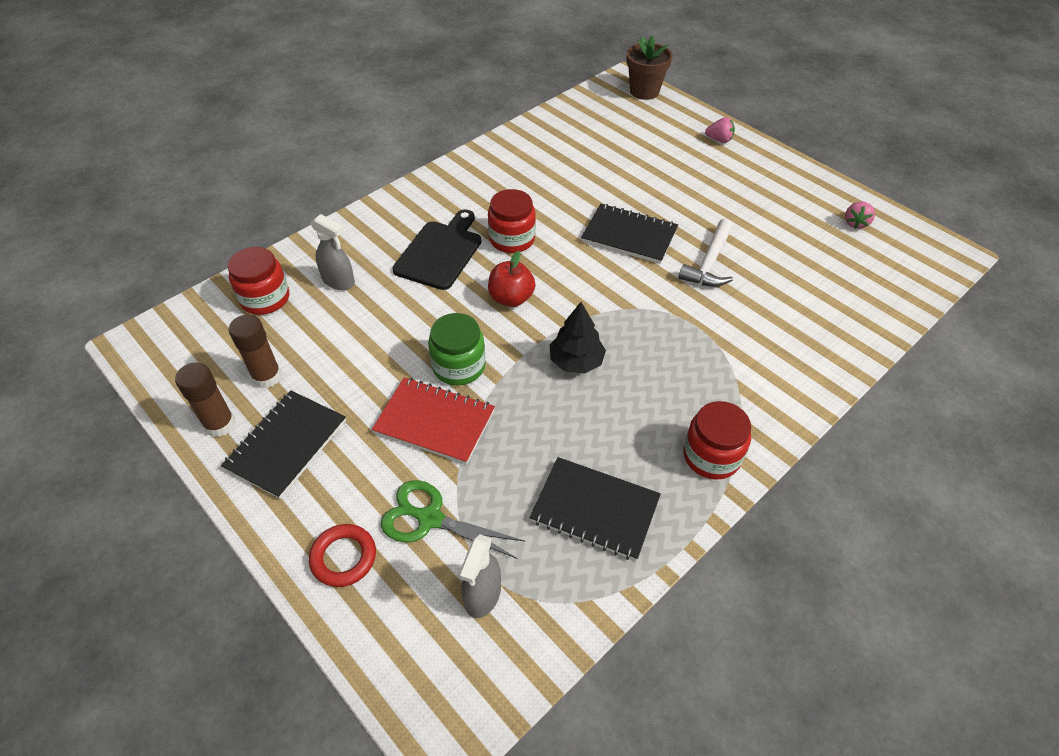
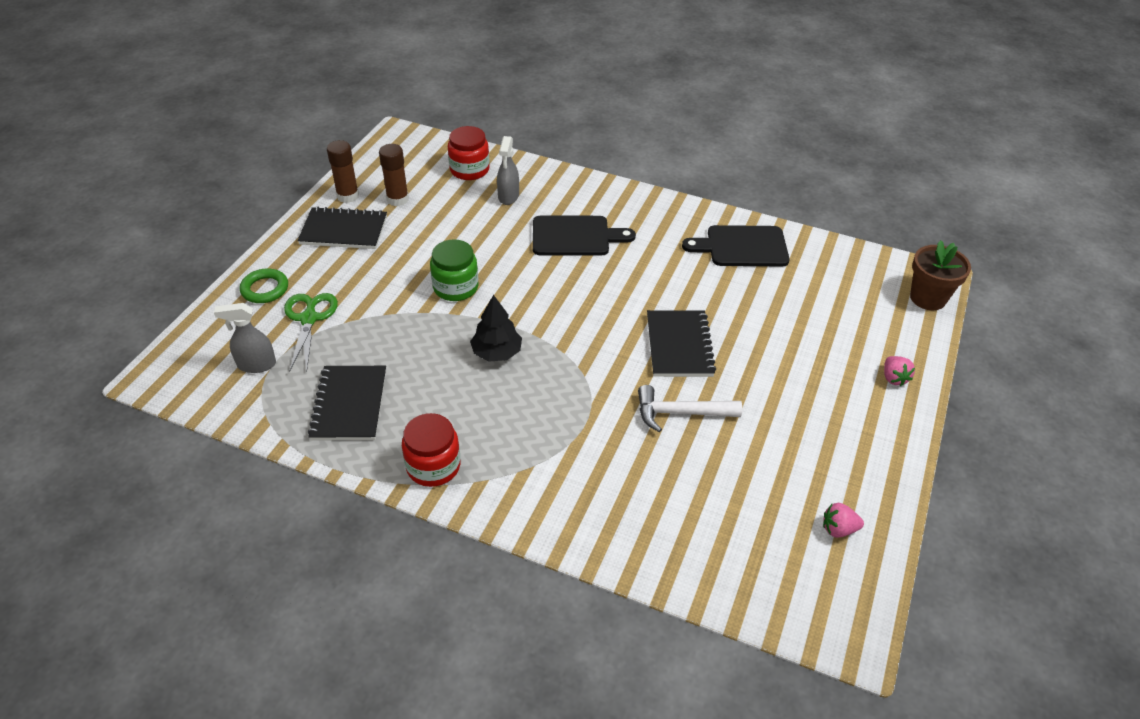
camera: 65 degrees right, 5 degrees down
(343, 557) = (265, 289): red ring -> green ring
(434, 422) = (395, 292): red notebook -> none
(511, 298) = (547, 293): red apple -> none
(512, 239) = (620, 272): red jar -> none
(527, 156) = (742, 247): none -> black cutting board

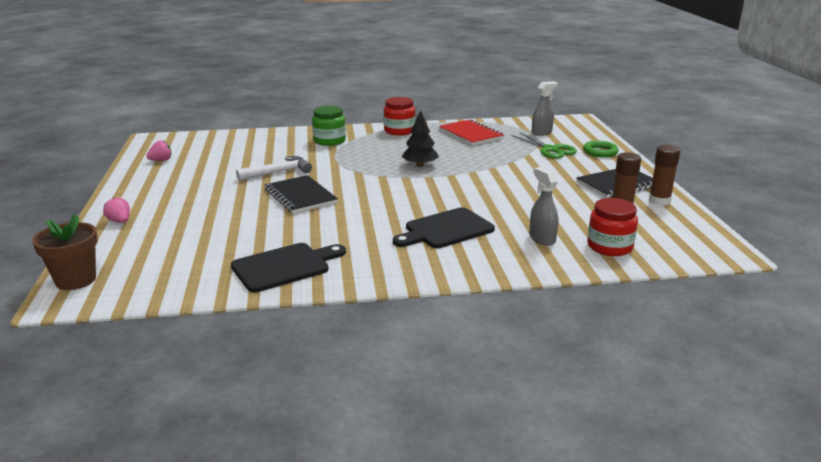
camera: 150 degrees right, 20 degrees down
(349, 404) = (470, 134): black notebook -> red notebook
(456, 287) = (490, 181): green jar -> green jar (329, 141)

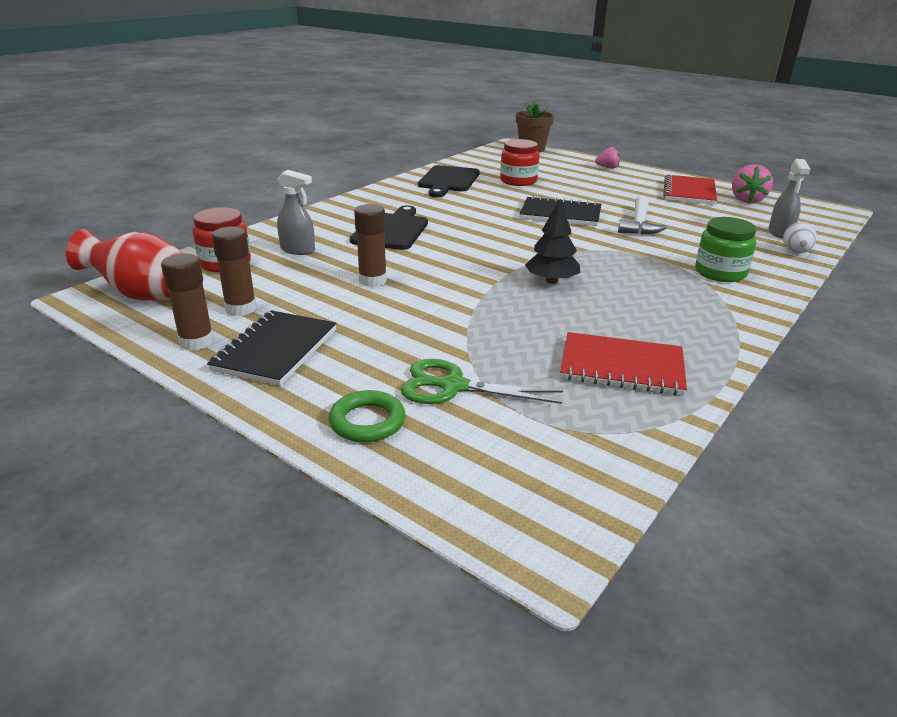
camera: 135 degrees right, 5 degrees up
(161, 160) = (747, 200): pink strawberry -> pink strawberry, size x1.58
(164, 178) = (689, 192): none -> red notebook
(262, 134) = (795, 252): none -> white egg
(399, 131) = (713, 326): red jar -> red jar (518, 181)
(519, 199) = (372, 280): none -> brown glue stick
(541, 133) = (536, 435): grey spray bottle -> grey spray bottle (780, 233)
(684, 240) = (145, 295): none -> red vase

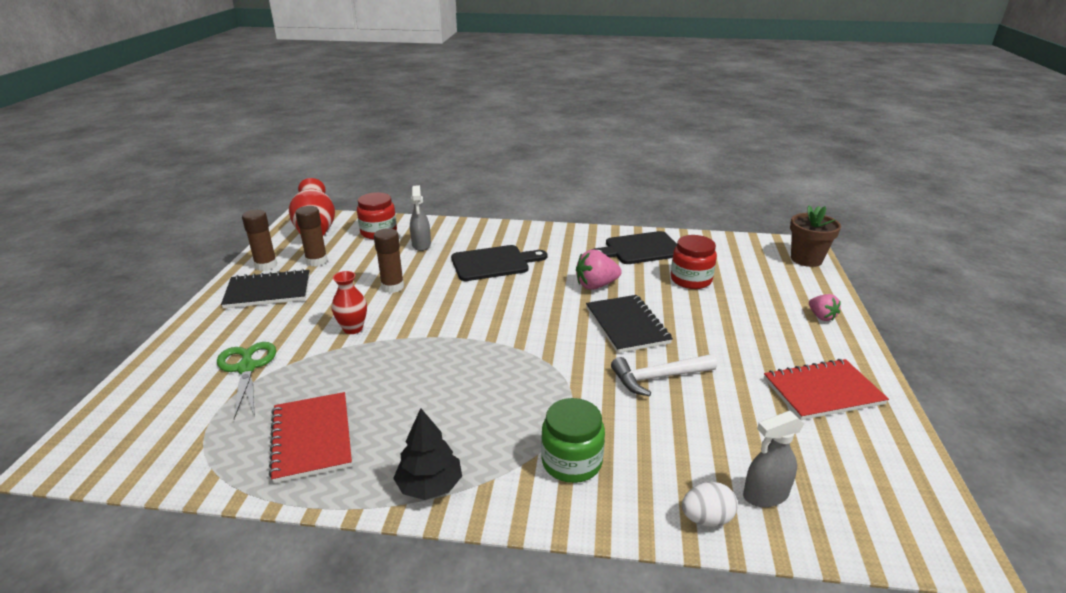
camera: 60 degrees right, 0 degrees up
(367, 421) = (191, 351): green ring -> none
(436, 315) = (353, 328): none -> red vase
(551, 281) = (457, 362): black tree -> black tree (429, 486)
(747, 200) = (863, 445): pink strawberry -> pink strawberry (596, 285)

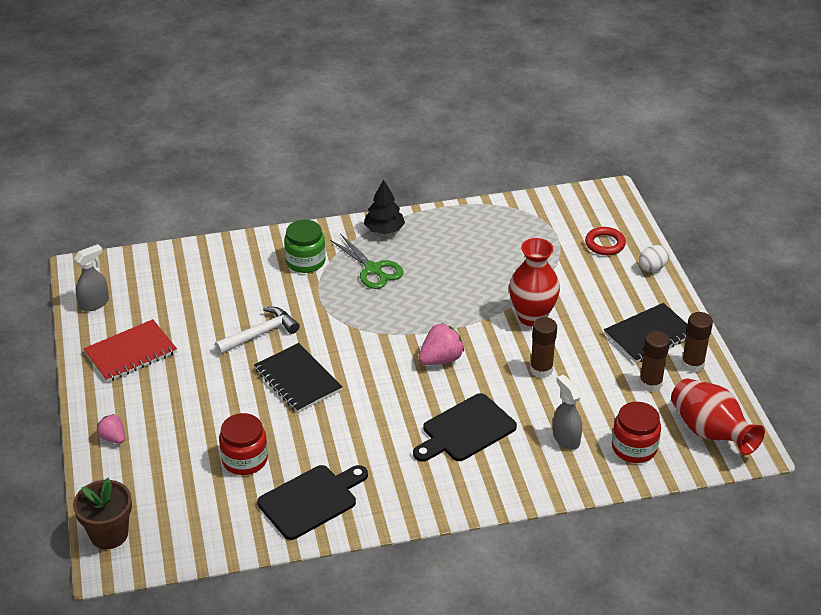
camera: 160 degrees right, 10 degrees up
(179, 385) = (605, 244): none -> red ring
(247, 368) = (575, 266): green scissors -> green scissors (373, 269)
(312, 438) = (477, 236): red notebook -> none
(353, 328) = (532, 317): red vase -> red vase, size x1.65
(596, 285) = (342, 424): pink strawberry -> pink strawberry (440, 359)
(706, 519) = (218, 251): white egg -> white egg (653, 267)
(765, 495) = (183, 271): grey spray bottle -> grey spray bottle (94, 303)

